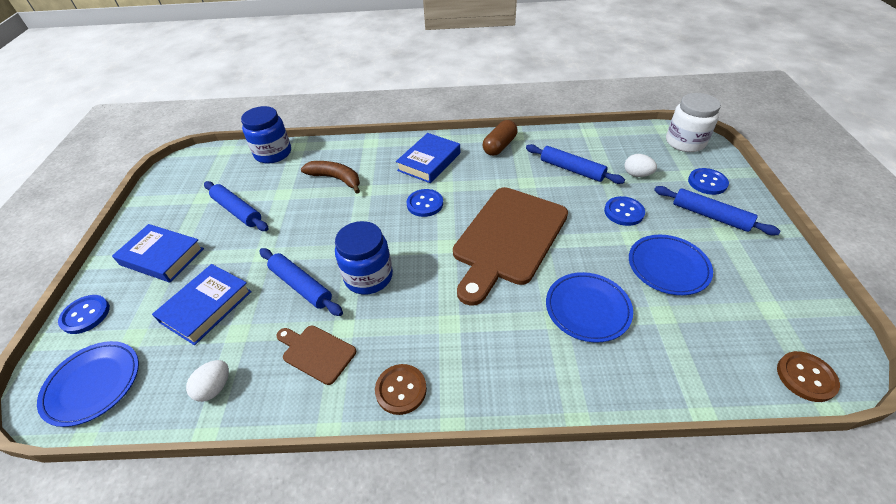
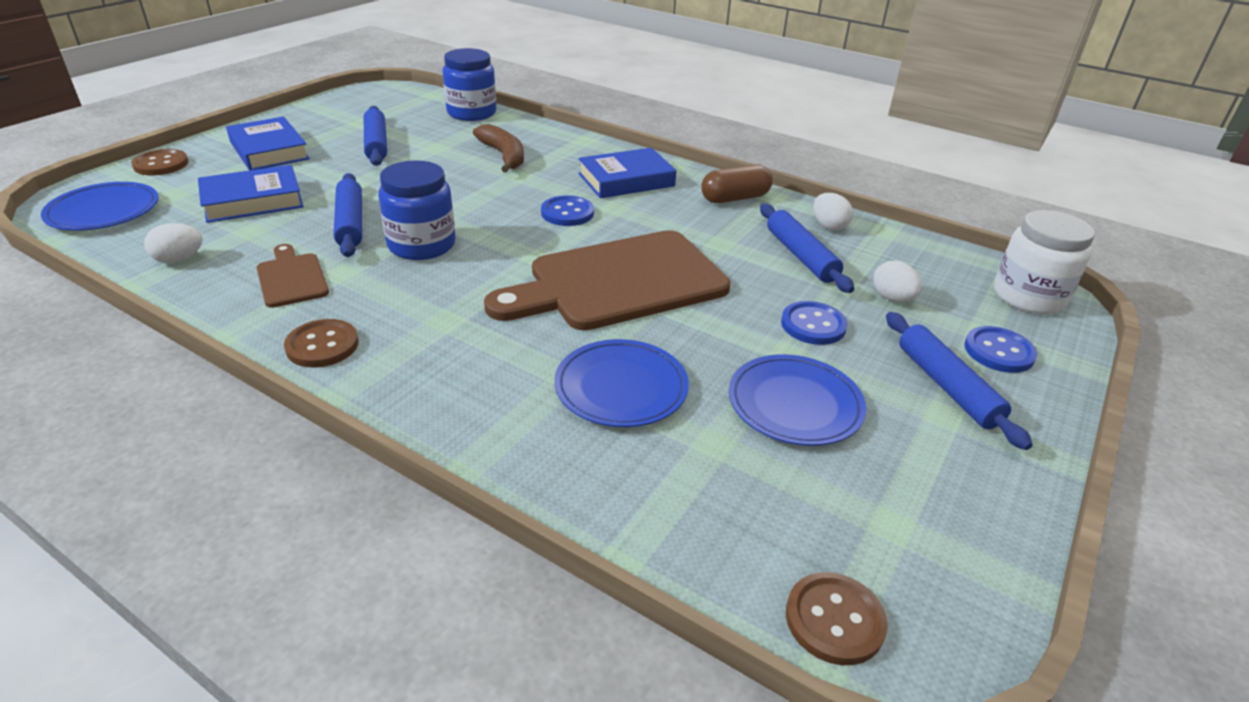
camera: 30 degrees right, 10 degrees down
(85, 315) = (161, 164): blue button -> brown button
(562, 142) = (829, 226): none -> white egg

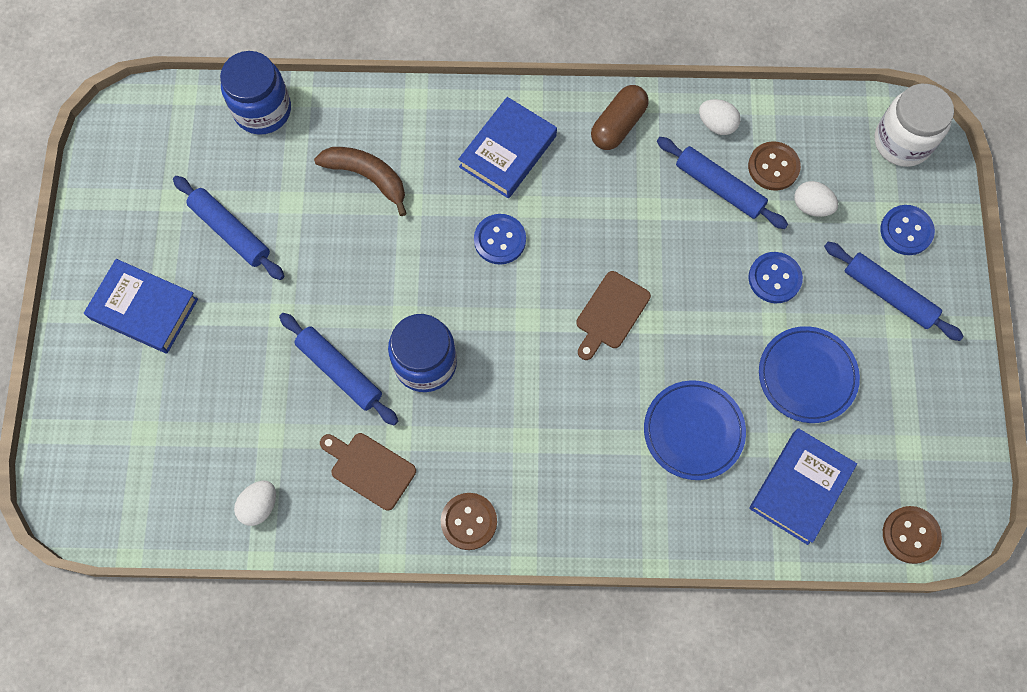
camera: 30 degrees left, 35 degrees up
(104, 211) = (118, 492): blue plate -> none
(161, 164) = (73, 397): brown button -> brown button (773, 167)
(253, 201) = (224, 395): blue book -> blue book (800, 488)
(619, 282) = (611, 313): brown cutting board -> brown cutting board, size x0.46

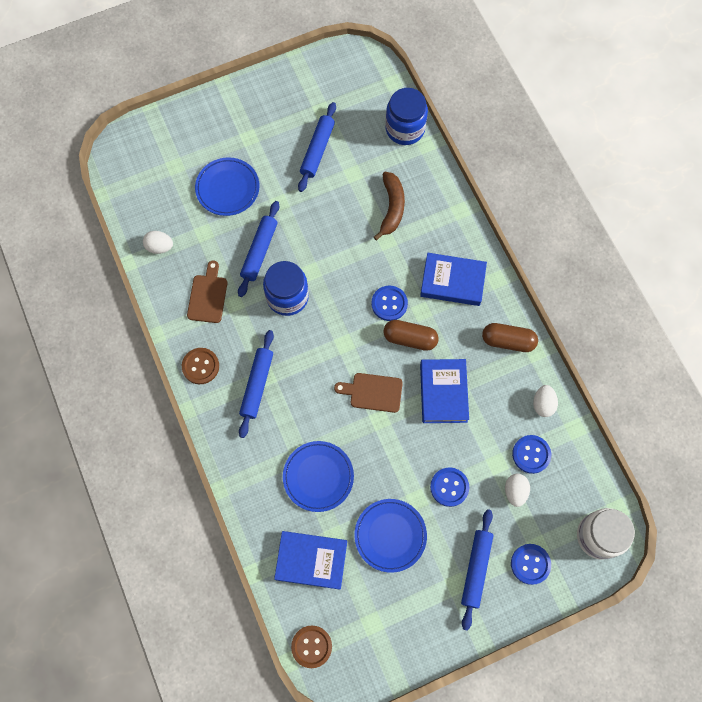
camera: 65 degrees right, 0 degrees up
(144, 309) = (247, 129): blue book -> blue book (443, 392)
(220, 374) = (227, 188): none -> blue plate
(559, 236) = (410, 338): none -> brown capsule
(719, 187) = (497, 424): blue rolling pin -> blue rolling pin (257, 385)
(773, 167) = (531, 454): brown button -> blue button

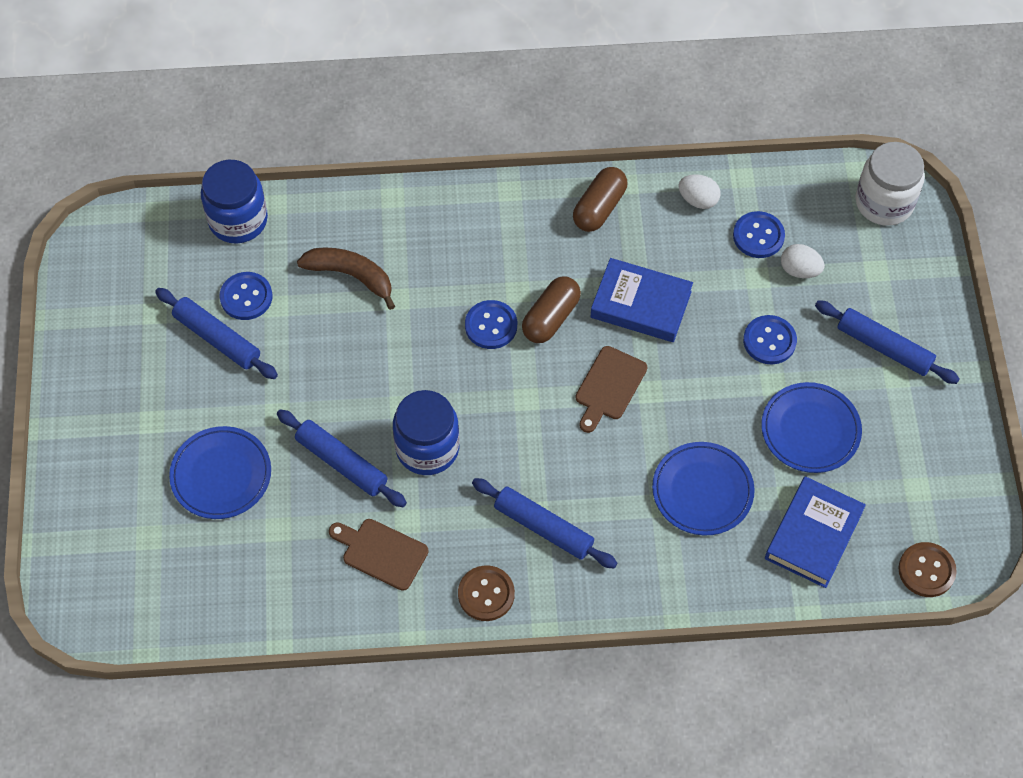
camera: 70 degrees left, 10 degrees down
(159, 247) = (273, 596): white egg -> none
(452, 281) = (490, 241): blue book -> none
(530, 564) = (896, 286): blue button -> blue button (246, 297)

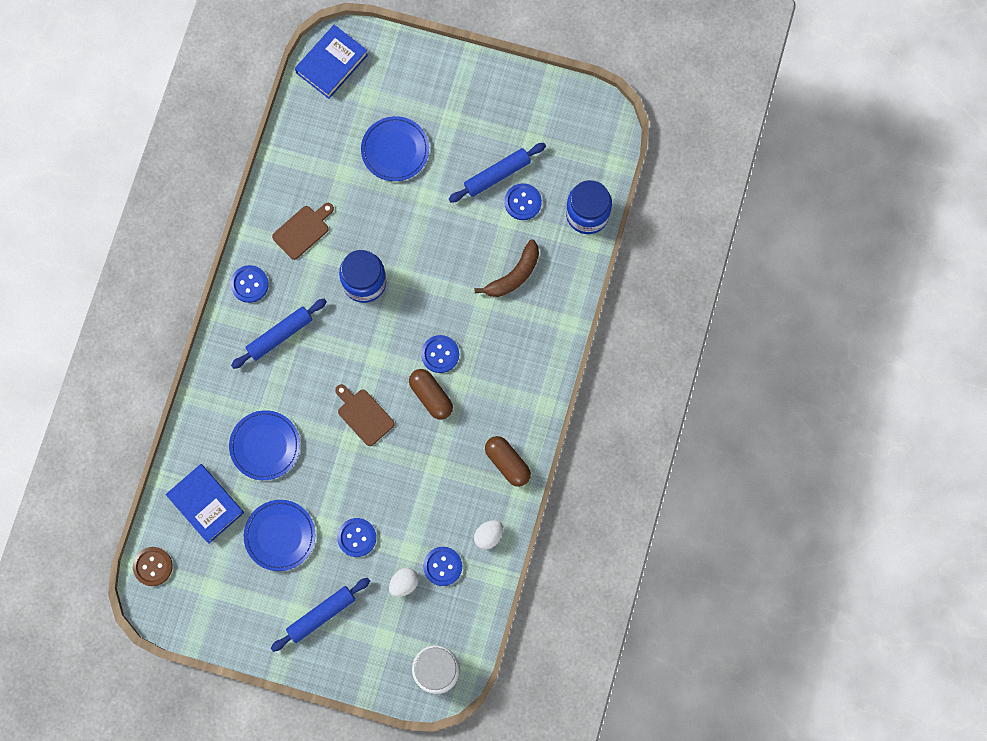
camera: 110 degrees right, 15 degrees up
(341, 463) = (374, 226): blue rolling pin -> none
(486, 594) = (249, 284): brown button -> blue button
(641, 304) = (418, 461): blue book -> blue book (332, 64)

